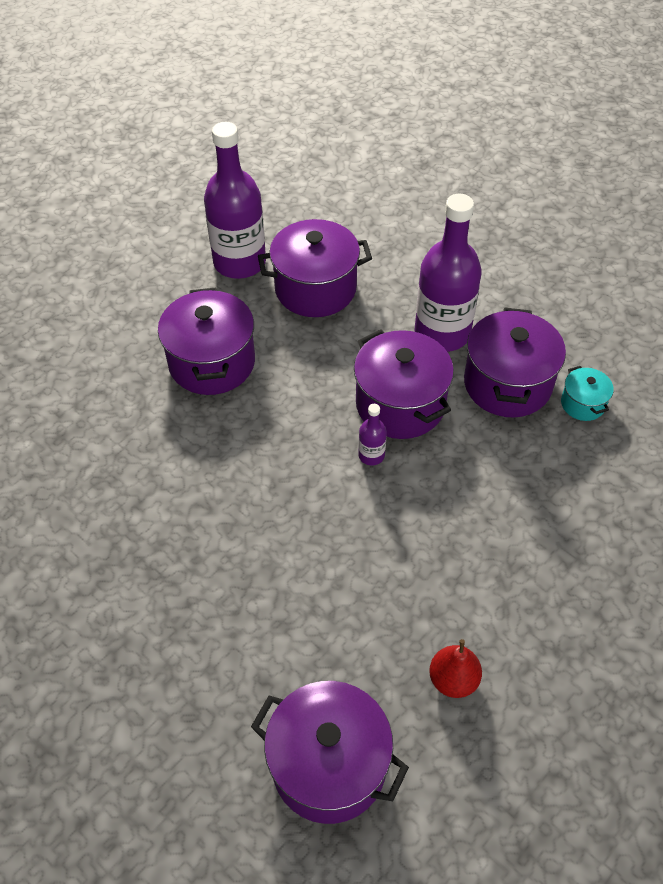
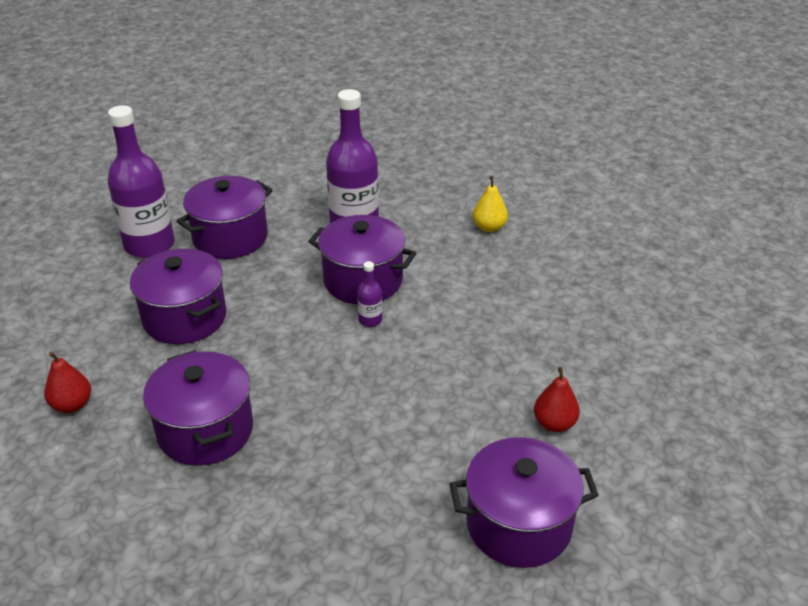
camera: 35 degrees left, 15 degrees down
(64, 407) = (72, 405): none -> red pear
(507, 384) = (428, 237): purple pot -> purple pot (205, 430)
(582, 404) = (489, 227): turquoise pot -> yellow pear

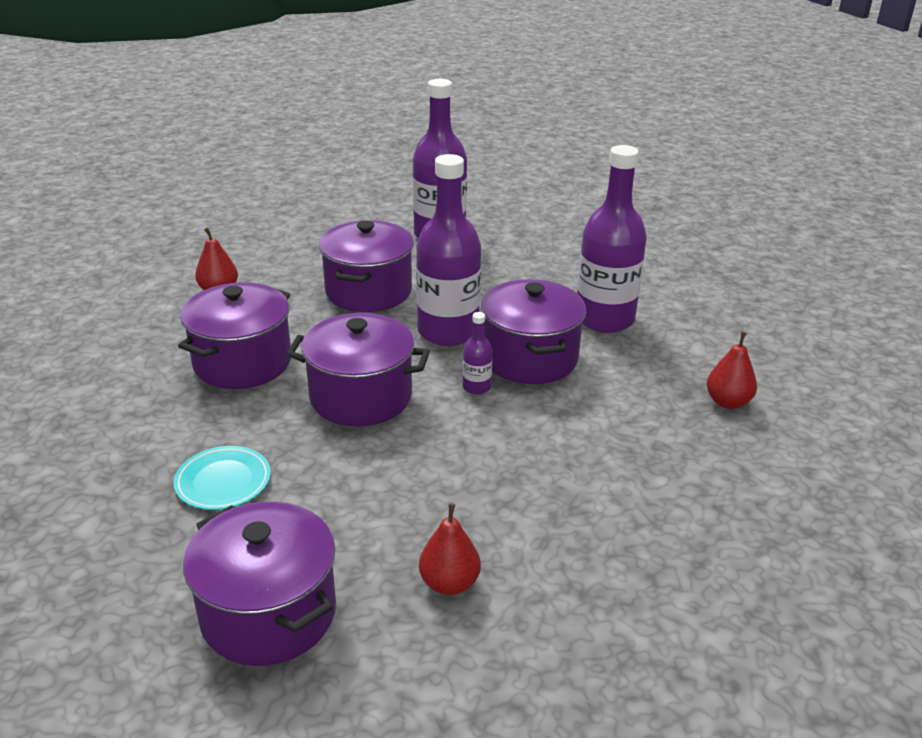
camera: 55 degrees right, 5 degrees down
(230, 238) = (498, 265): purple pot -> purple pot (361, 397)
(288, 302) = (448, 331): none -> purple bottle
(355, 499) = (223, 481): none -> turquoise plate
(489, 227) = (728, 402): yellow pear -> red pear

